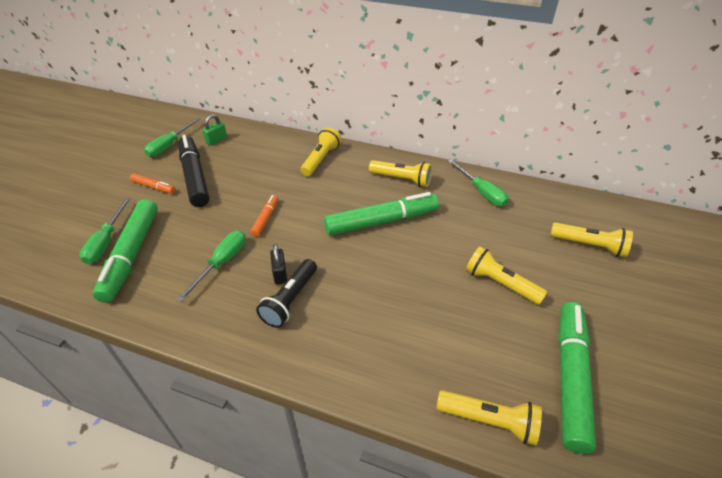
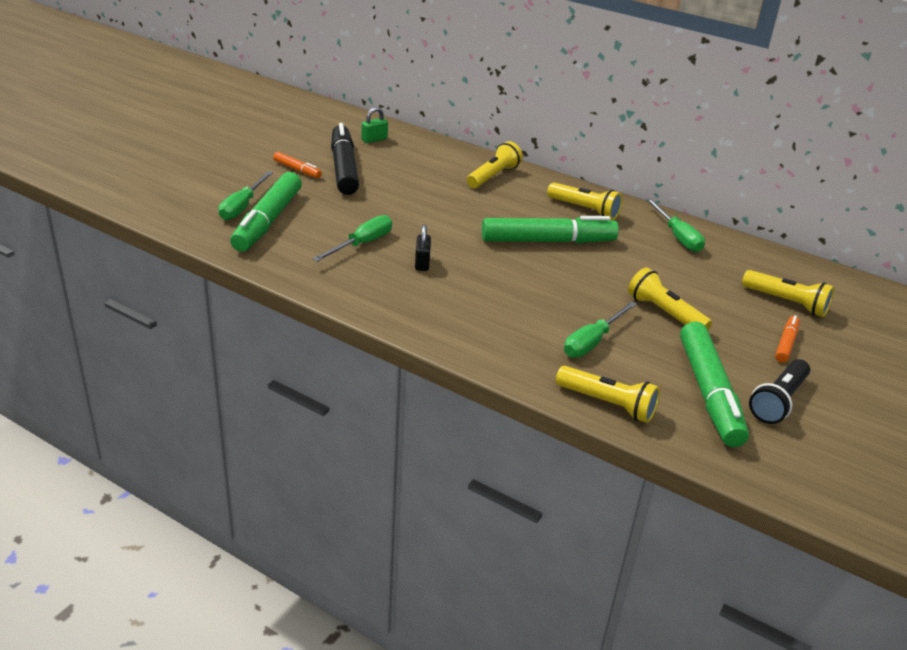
camera: 10 degrees right, 10 degrees down
(169, 145) = (319, 136): green screwdriver -> green screwdriver (592, 341)
(265, 218) = (416, 217): orange marker -> orange marker (786, 344)
(290, 300) = (428, 284): black flashlight -> black flashlight (778, 401)
(570, 377) = (709, 393): green marker -> green marker turned 150 degrees clockwise

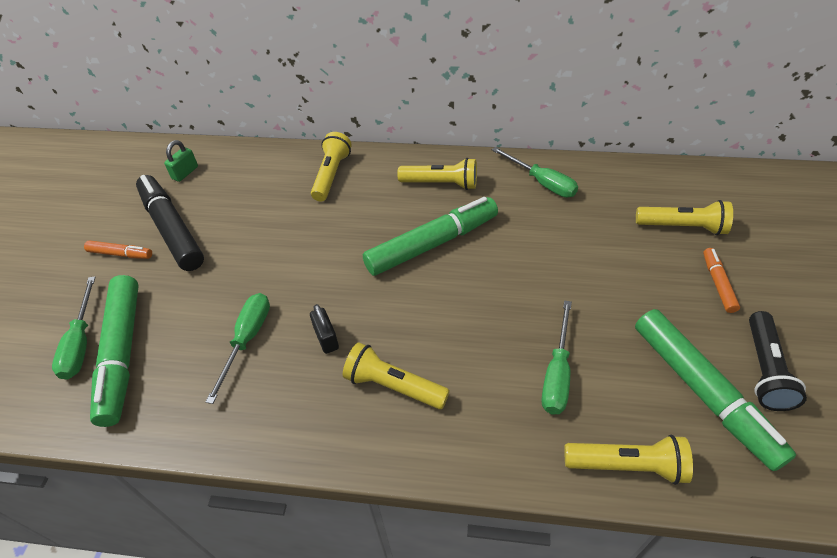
camera: 20 degrees left, 15 degrees up
(665, 313) = (595, 295): yellow flashlight -> yellow flashlight (393, 386)

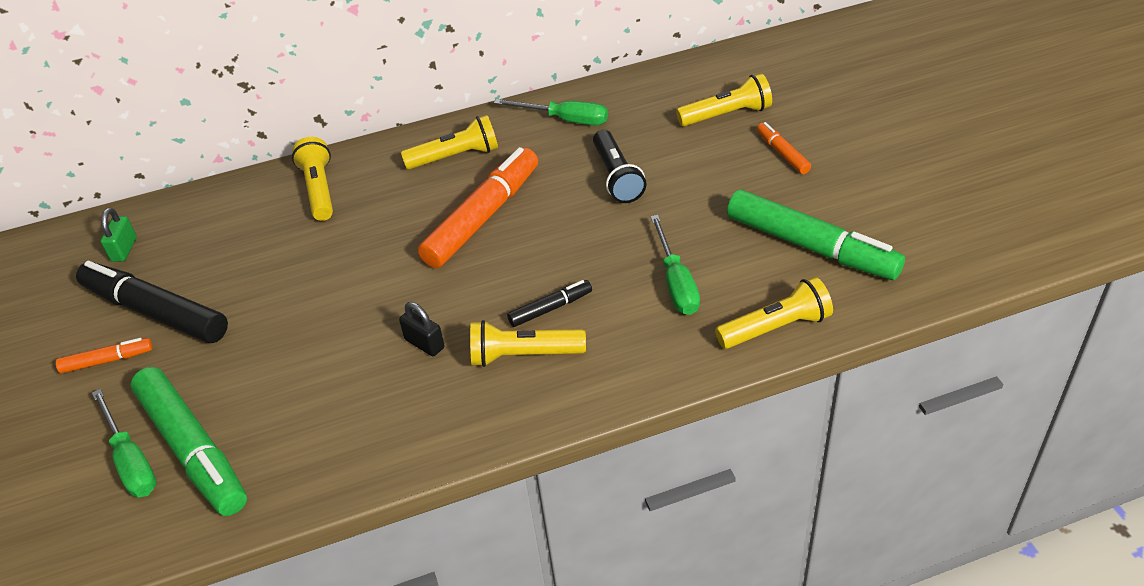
camera: 25 degrees left, 5 degrees down
(247, 340) = (335, 379): green screwdriver -> none
(432, 244) = (483, 217): green marker -> orange marker
(438, 351) = (550, 308): none -> black marker
(764, 369) = (854, 209): black flashlight -> black flashlight (616, 177)

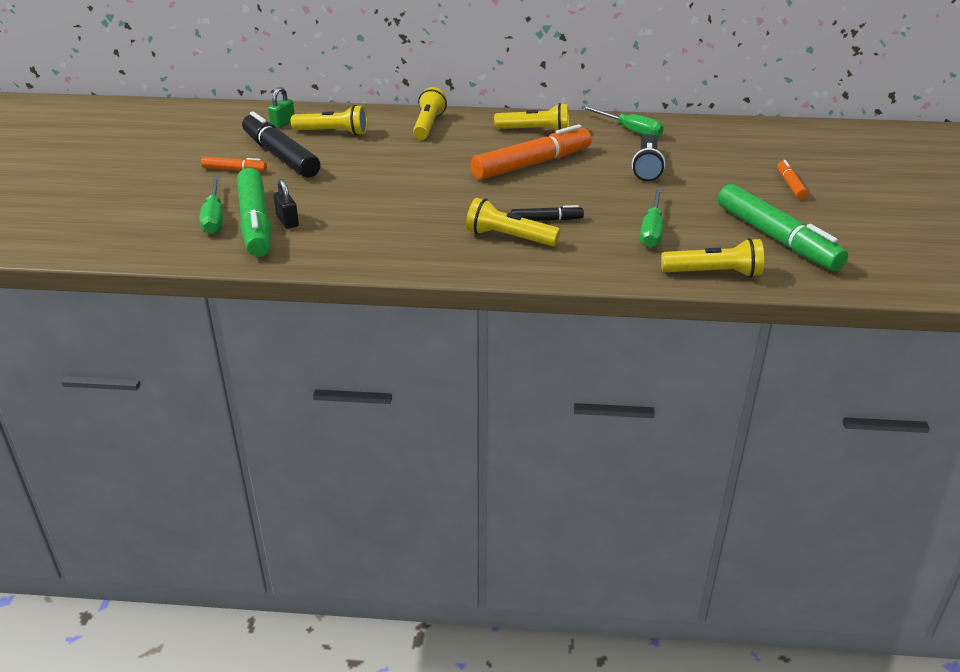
camera: 20 degrees right, 10 degrees down
(424, 344) = (443, 214): black padlock -> black padlock (287, 221)
(726, 115) = (759, 155): yellow flashlight -> yellow flashlight (333, 132)

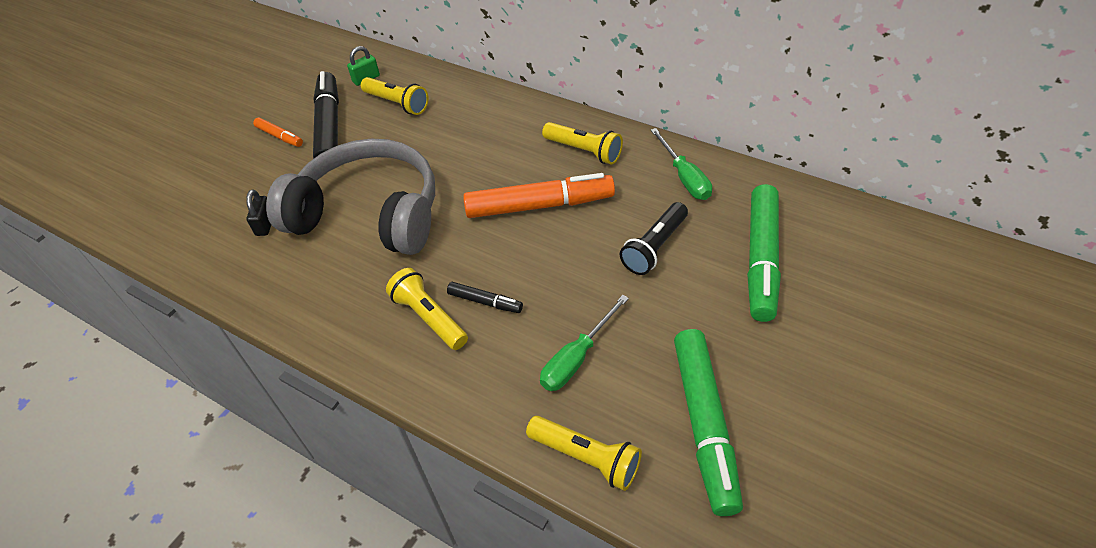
camera: 30 degrees right, 15 degrees up
(214, 218) = (215, 200): green screwdriver -> none
(255, 223) = (239, 219): green marker -> green marker (761, 259)
(384, 196) = (369, 214): none -> grey headphones
(428, 125) = (488, 115): yellow flashlight -> none
(790, 185) = (798, 332): orange marker -> none

